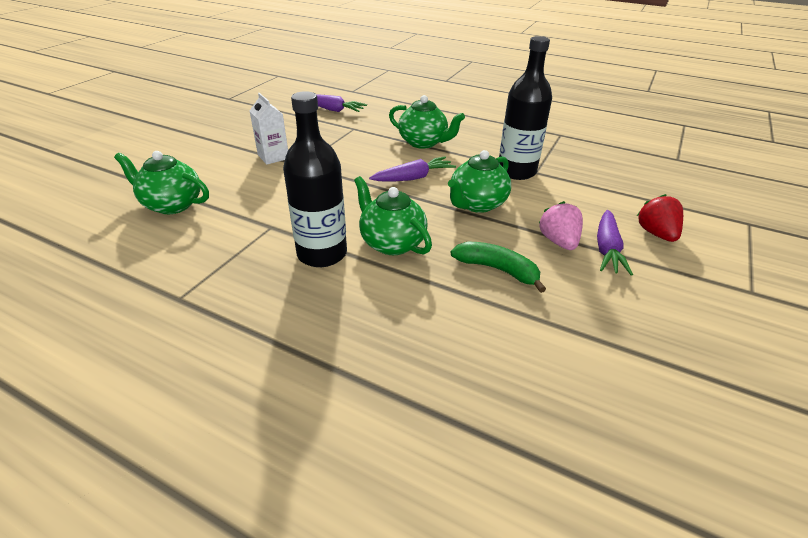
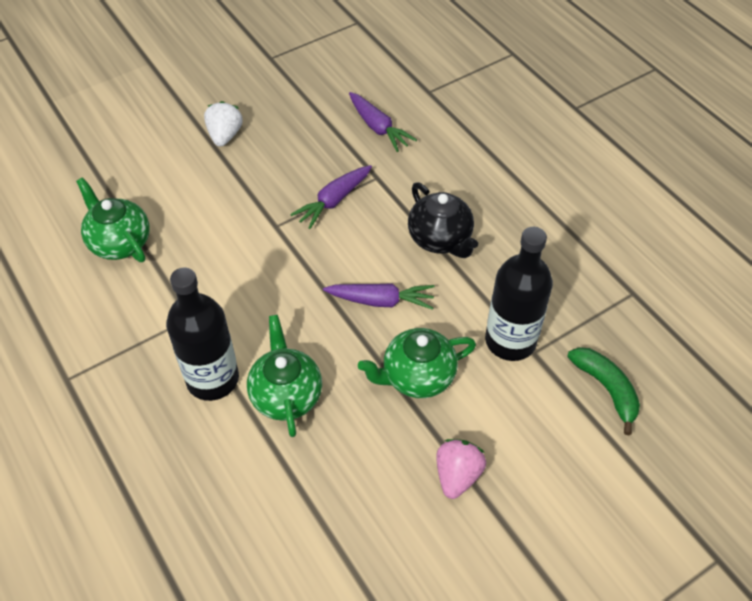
camera: 30 degrees right, 15 degrees up
(222, 135) = (225, 135): none -> white strawberry
(273, 157) = (255, 199): white carton -> none
(424, 143) = (440, 239): green teapot -> black teapot
(497, 269) = (360, 482): green banana -> green banana (606, 389)
(607, 249) = (500, 512): purple carrot -> purple carrot (333, 201)
(656, 234) = (581, 518): red strawberry -> none

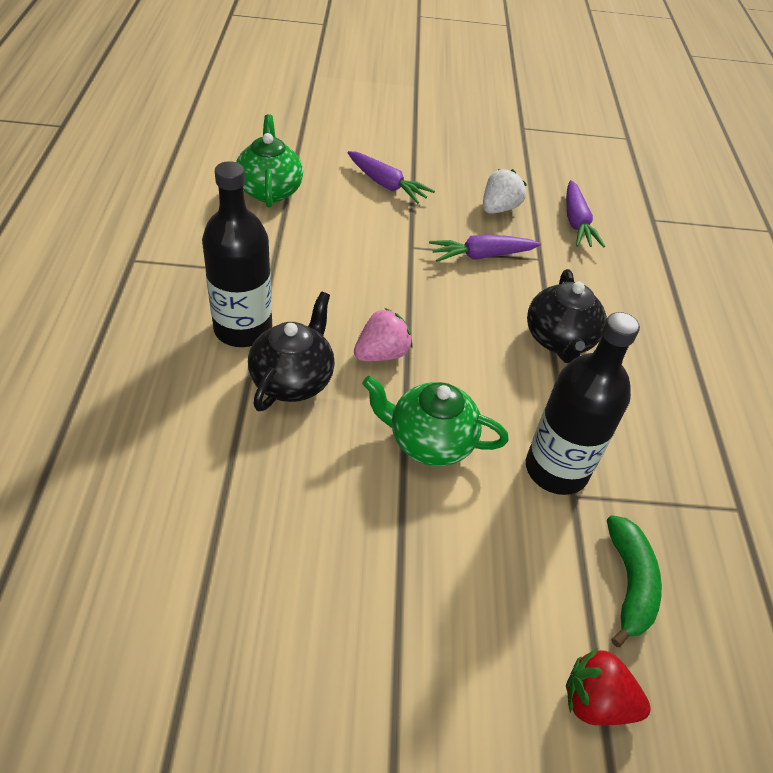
camera: 30 degrees right, 5 degrees down
(225, 135) = (429, 161): white strawberry -> white strawberry (499, 208)
(286, 394) = (293, 380): green teapot -> black teapot
(381, 301) = (453, 357): purple carrot -> purple carrot (386, 185)
(457, 475) = (389, 557): pink strawberry -> pink strawberry (381, 354)
(639, 476) = (596, 701): none -> red strawberry

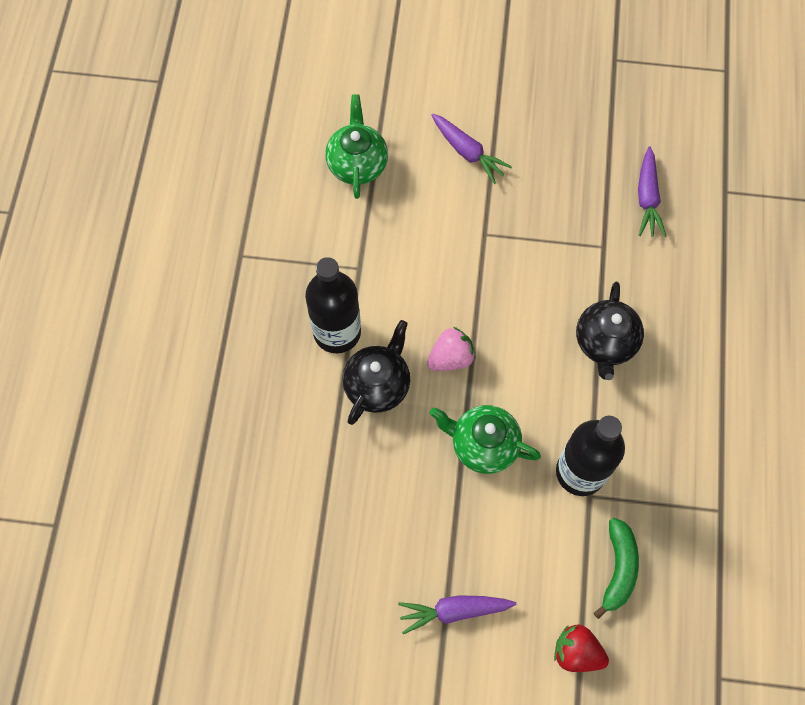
camera: 10 degrees right, 20 degrees up
(481, 256) = (549, 244): purple carrot -> purple carrot (454, 611)
(499, 208) = (574, 181): white strawberry -> none

